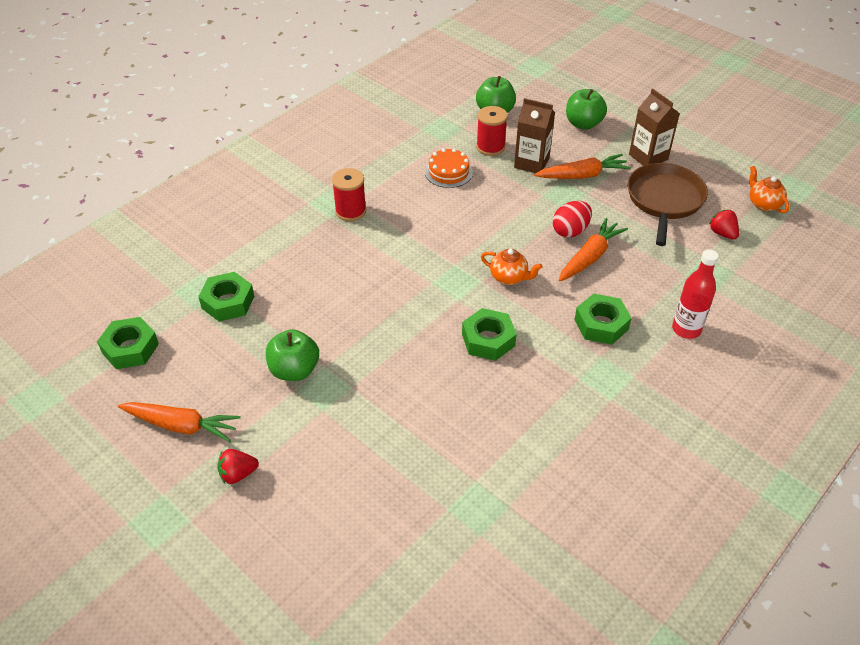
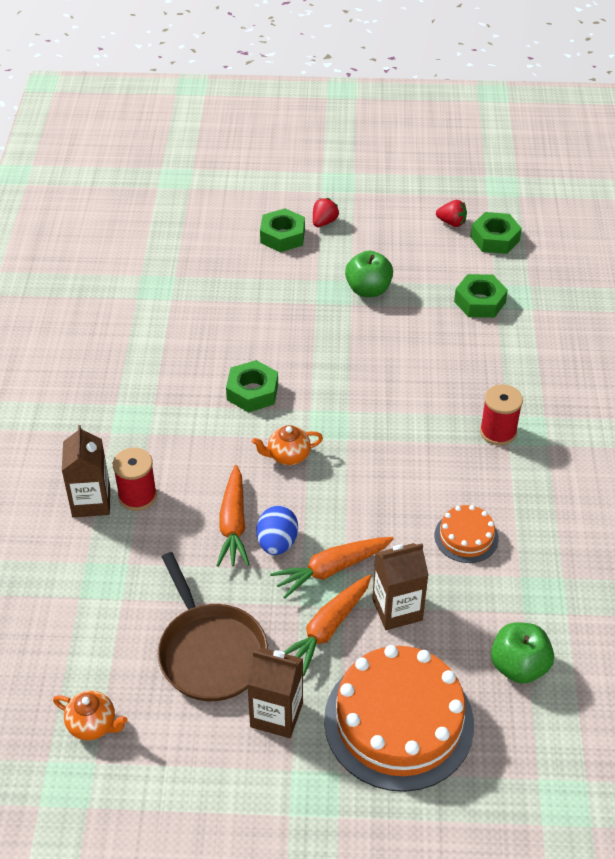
camera: 140 degrees right, 0 degrees up
(181, 425) = (394, 223): orange carrot -> orange carrot (331, 569)
(490, 147) = (463, 603): red spool -> red spool (137, 496)
(570, 231) = (277, 543): red egg -> blue egg
(583, 124) = (398, 721): green apple -> orange cake
(601, 324) = (170, 461): green nut -> green nut (282, 236)
(686, 329) = (91, 502): red bottle -> brown carton
(722, 233) = (118, 644): red strawberry -> red strawberry (451, 223)

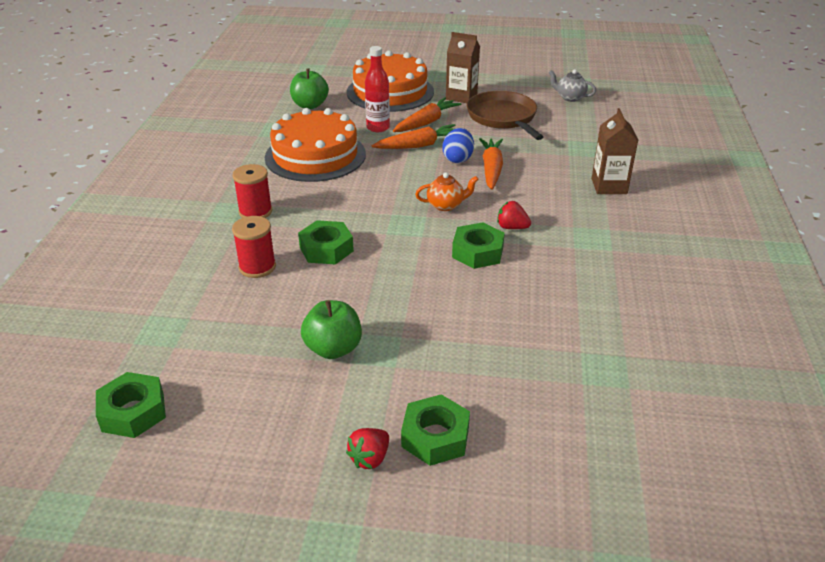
camera: 175 degrees left, 10 degrees down
(93, 725) = (570, 98): orange teapot -> grey teapot
(137, 496) = (571, 188): red spool -> red spool (257, 267)
(397, 609) = (378, 128): brown carton -> red bottle
(451, 223) = (179, 444): red strawberry -> red strawberry (512, 227)
(466, 537) = (315, 155): orange cake -> orange cake, size x2.09
(479, 302) = (205, 326): green nut -> green nut (326, 249)

